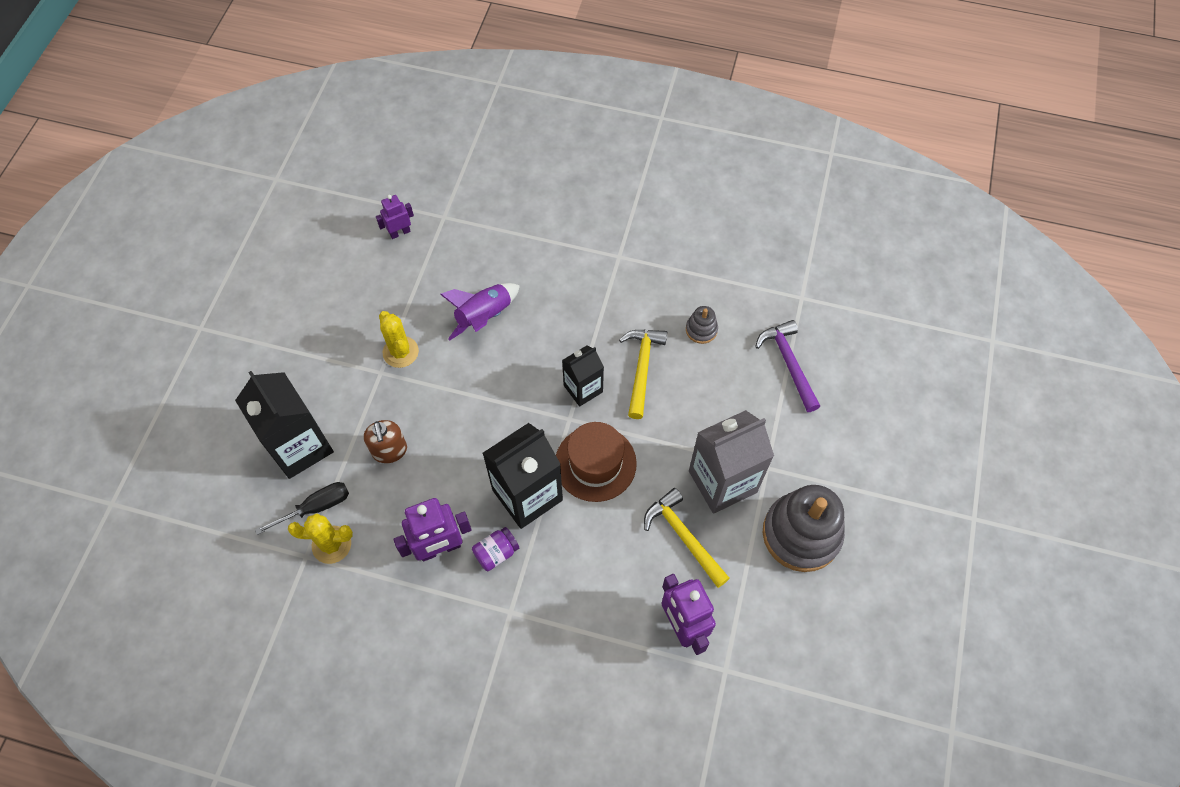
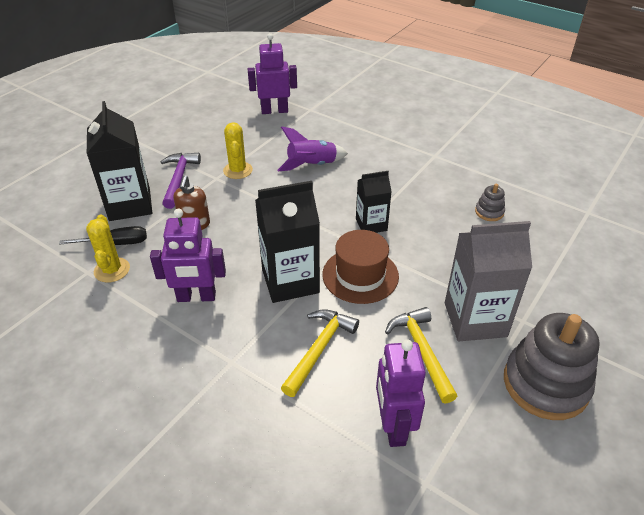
camera: 20 degrees right, 20 degrees down
(331, 545) = (112, 270): yellow cactus -> yellow cactus turned 60 degrees clockwise
(400, 232) = (274, 111): purple robot -> purple robot, size x1.71
(496, 553) = (242, 314): purple jar -> none
(642, 368) = (427, 224): yellow hammer -> yellow hammer (319, 349)
(788, 363) = (564, 252): purple hammer -> purple hammer (179, 179)

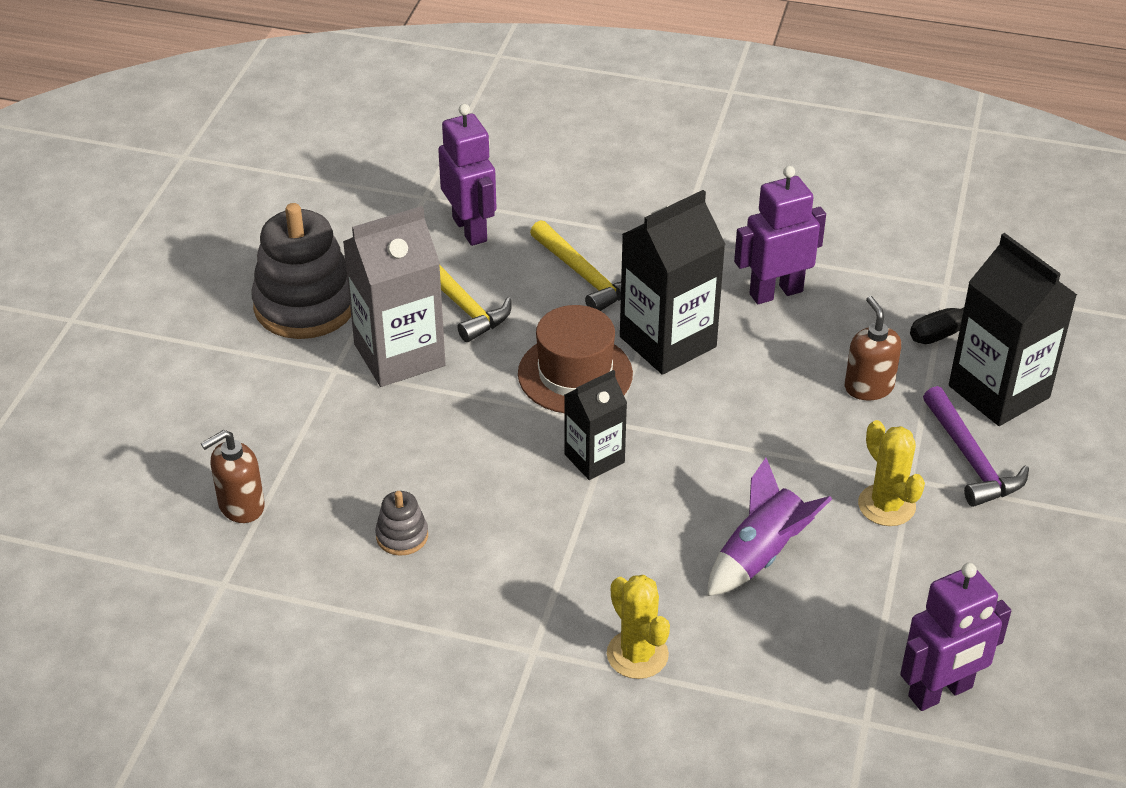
camera: 160 degrees right, 0 degrees up
(112, 270) = (917, 296): yellow cactus -> yellow cactus (637, 655)
(319, 349) = (584, 276): yellow hammer -> yellow hammer turned 45 degrees counterclockwise
(582, 247) = (241, 506): none -> brown soap dispenser

